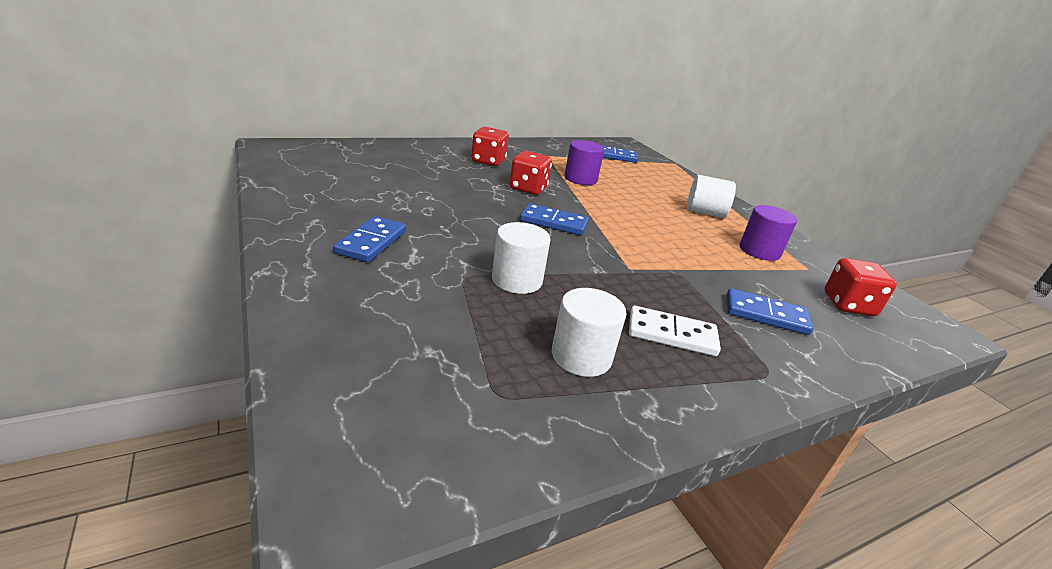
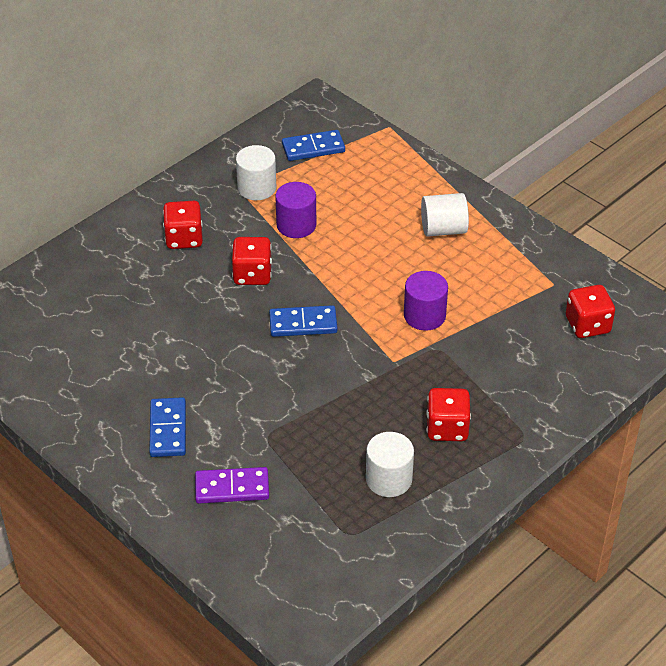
camera: 15 degrees left, 15 degrees up
(392, 302) = (232, 488): none -> purple domino
(517, 280) = (308, 421): white cylinder -> white cylinder (257, 188)
(671, 334) = (447, 428): white domino -> red dice
(759, 251) = (506, 276): purple cylinder -> purple cylinder (424, 315)
(766, 315) = (517, 371): blue domino -> none

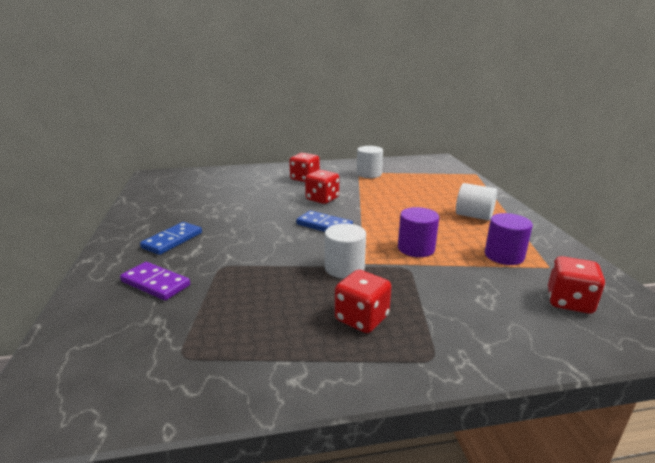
camera: 35 degrees right, 20 degrees down
(296, 225) = (374, 190): purple cylinder -> purple cylinder (504, 255)
(313, 148) = (419, 170): blue domino -> none
(389, 479) = (268, 331): white cylinder -> white cylinder (344, 268)

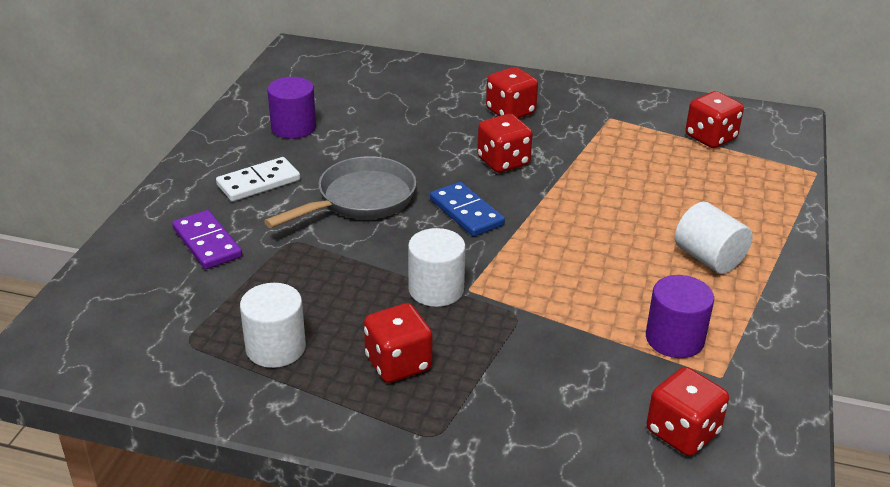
camera: 25 degrees right, 10 degrees up
(172, 240) = (258, 182): blue domino -> white domino
(252, 234) = (360, 200): none -> grey pan
(369, 174) = (623, 126): white cylinder -> white cylinder (275, 348)
(415, 171) = (710, 138): none -> red dice
(416, 248) = (559, 289): purple cylinder -> purple cylinder (293, 127)

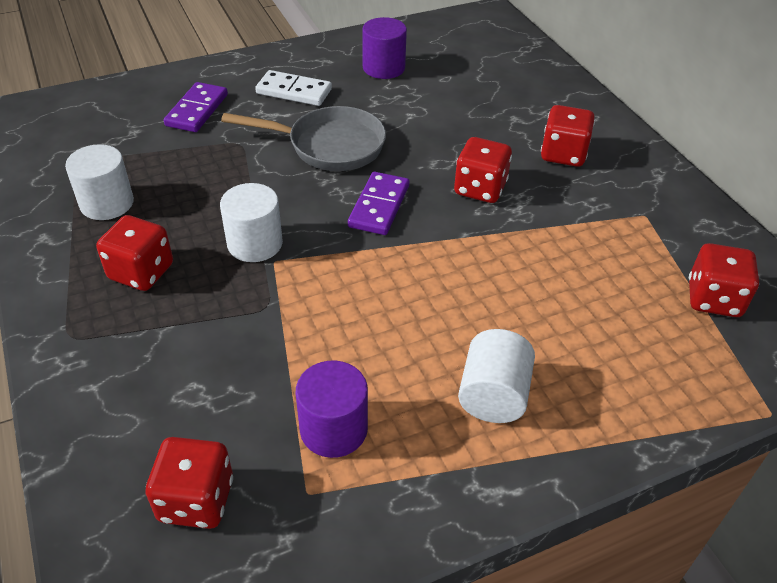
camera: 50 degrees right, 10 degrees up
(466, 212) = (379, 206): blue domino -> purple domino

